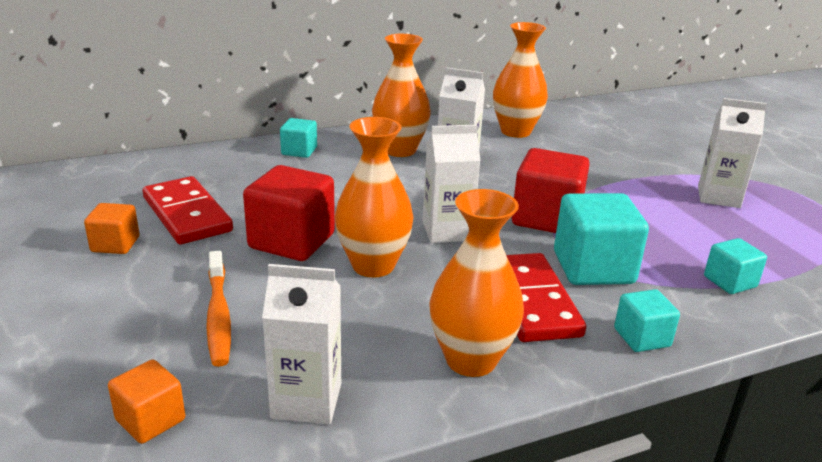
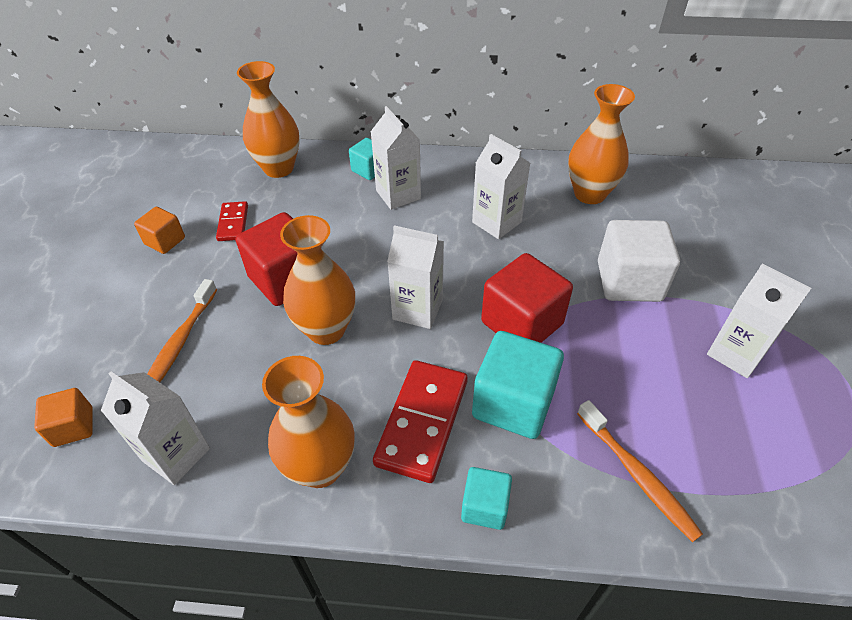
camera: 30 degrees right, 20 degrees up
(187, 214) = (233, 223): red domino -> red domino, size x0.56
(346, 162) = (398, 195): none -> white carton
(400, 150) = (456, 191): orange vase -> orange vase (278, 168)
(601, 175) = (629, 281): none -> white cube
(730, 282) = (637, 475): turquoise cube -> orange toothbrush

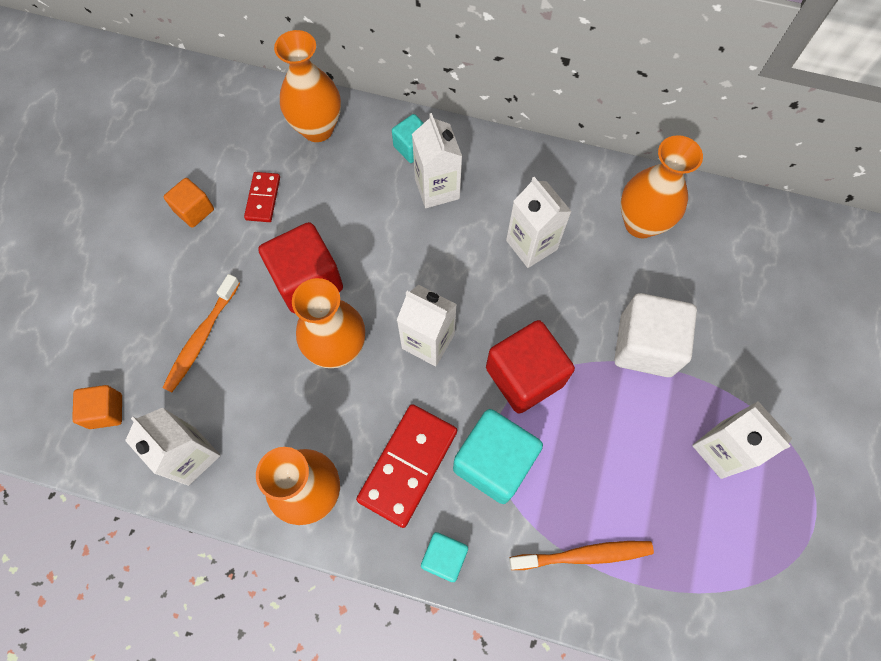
camera: 10 degrees right, 20 degrees up
(637, 475) = (584, 555): orange toothbrush -> orange toothbrush turned 75 degrees counterclockwise

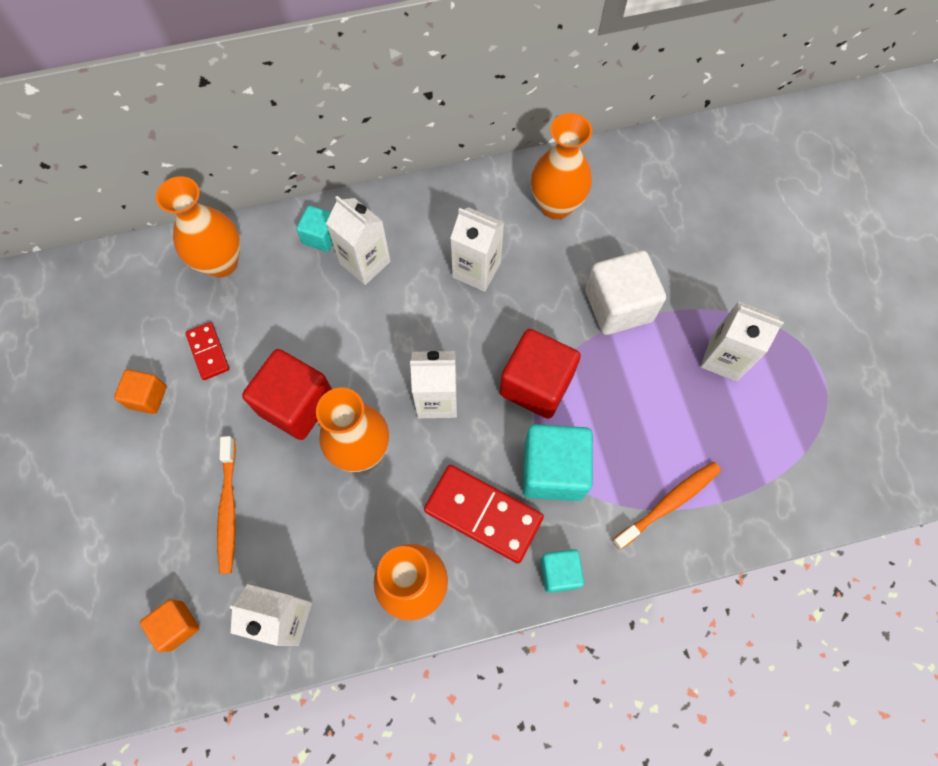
camera: 30 degrees left, 0 degrees up
(407, 465) = (483, 514): red domino -> red domino turned 60 degrees counterclockwise

